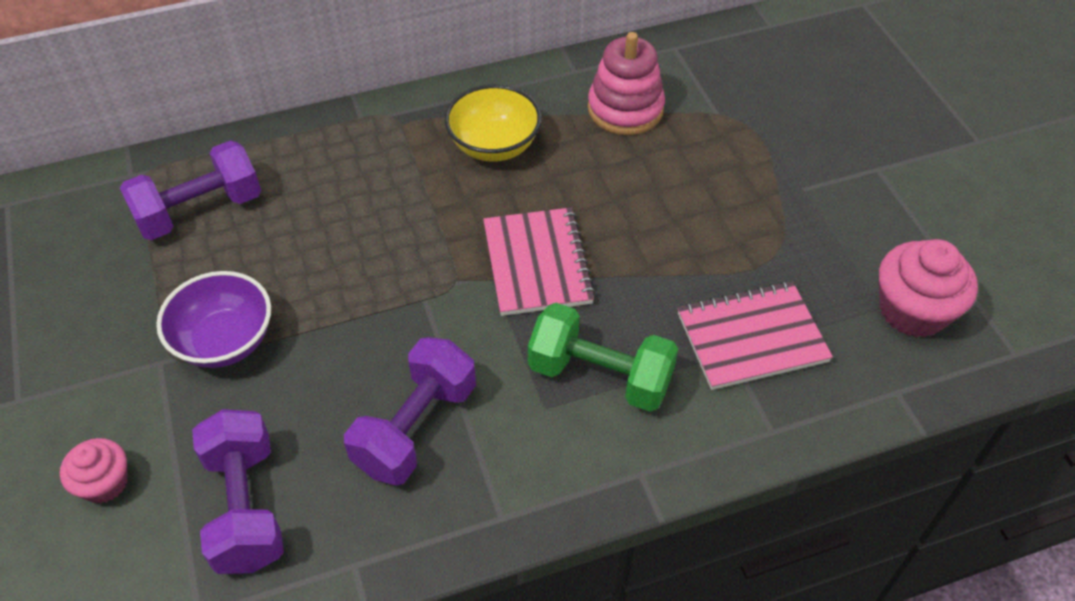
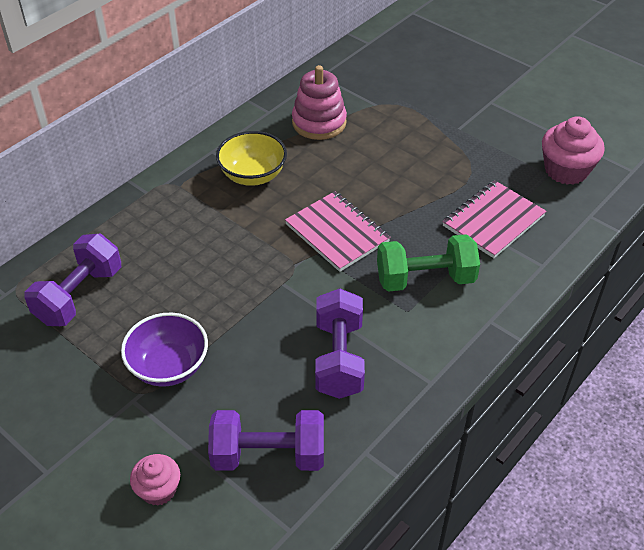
camera: 30 degrees left, 5 degrees down
(245, 507) = (268, 455): purple dumbbell -> purple dumbbell turned 45 degrees counterclockwise

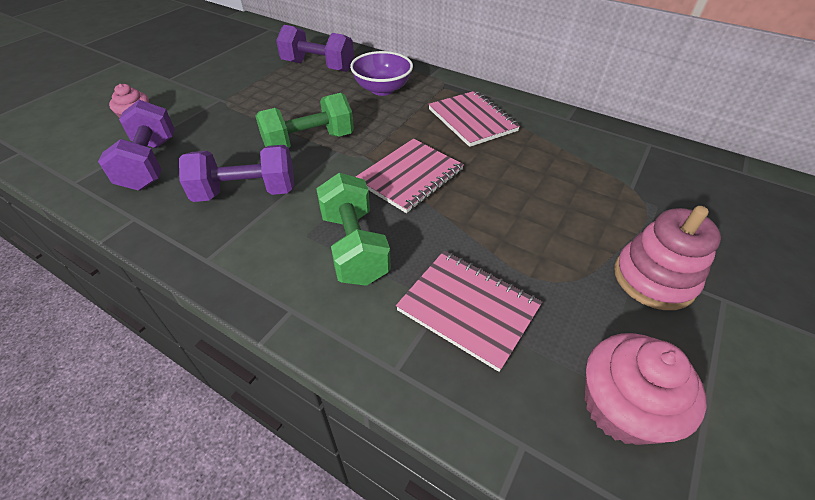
camera: 80 degrees right, 0 degrees up
(169, 366) = (248, 108): purple bowl -> purple bowl (382, 89)
(253, 175) = (472, 120): yellow bowl -> pink notebook
(260, 307) = (309, 142): none -> green dumbbell
(319, 122) = (571, 150): pink stacking toy -> pink stacking toy (653, 279)

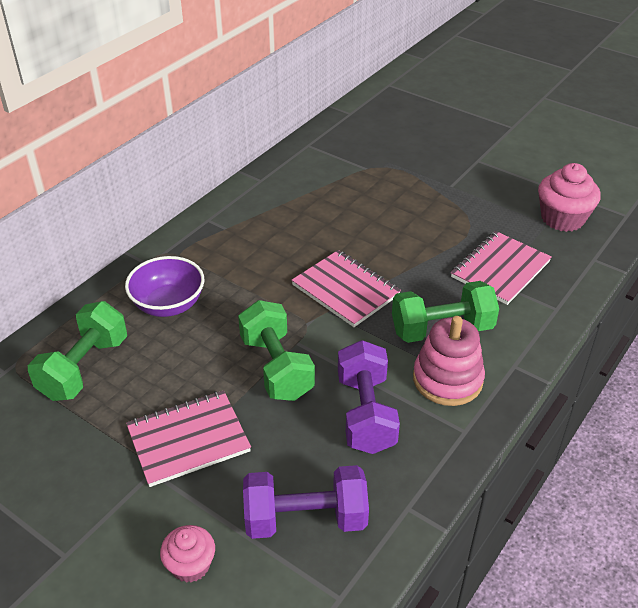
camera: 85 degrees left, 5 degrees down
(318, 66) = (84, 368): purple dumbbell -> green dumbbell
(472, 120) = (252, 240): pink notebook -> pink notebook (188, 440)
(653, 279) = (463, 182): pink stacking toy -> pink stacking toy (447, 379)

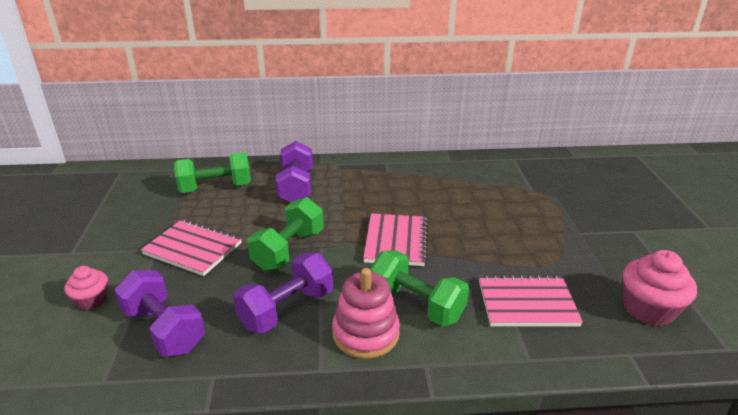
camera: 50 degrees right, 10 degrees down
(168, 305) = (296, 187): purple bowl -> purple dumbbell

